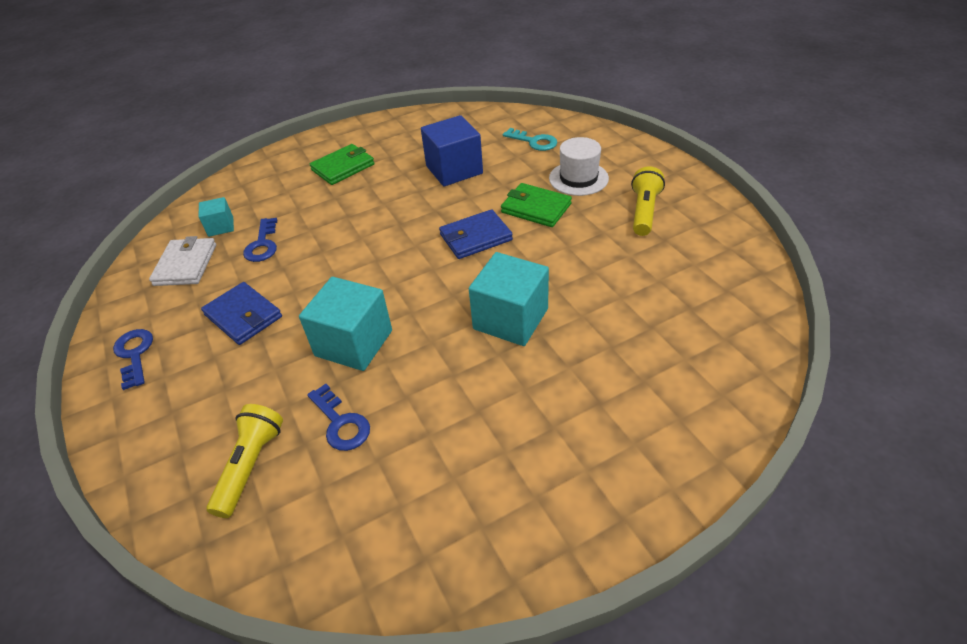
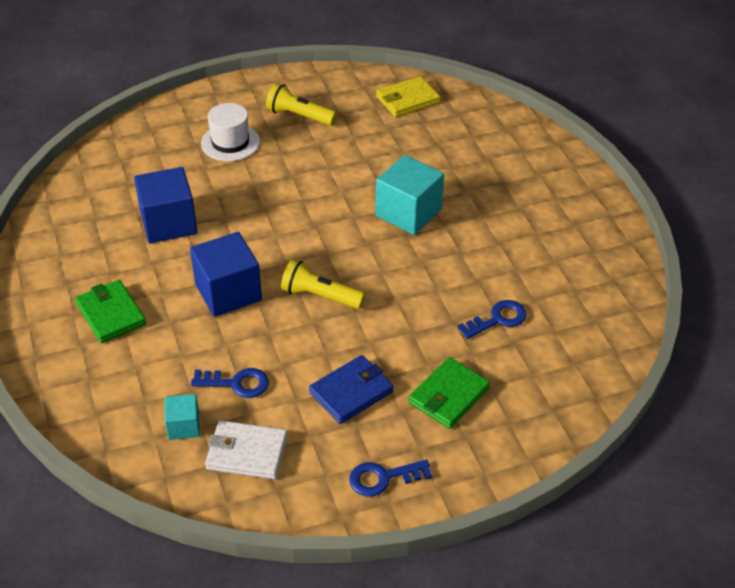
camera: 85 degrees left, 0 degrees up
(250, 465) = (531, 374): yellow flashlight -> yellow flashlight (320, 296)
(354, 343) = (411, 310): turquoise cube -> none
(371, 218) = (228, 292): none -> blue cube
(475, 237) = (293, 220): blue wallet -> none
(534, 142) = (147, 160): turquoise key -> none
(536, 208) = (265, 176): green wallet -> green wallet (448, 395)
(726, 287) = (407, 99): none -> yellow wallet

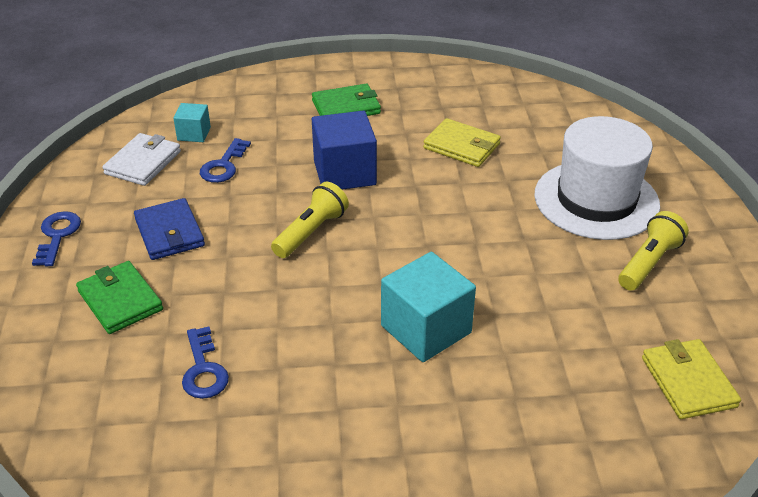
camera: 105 degrees right, 5 degrees down
(168, 223) = (462, 146): blue cube -> yellow wallet
(230, 142) = (596, 200): white hat -> white hat, size x1.70

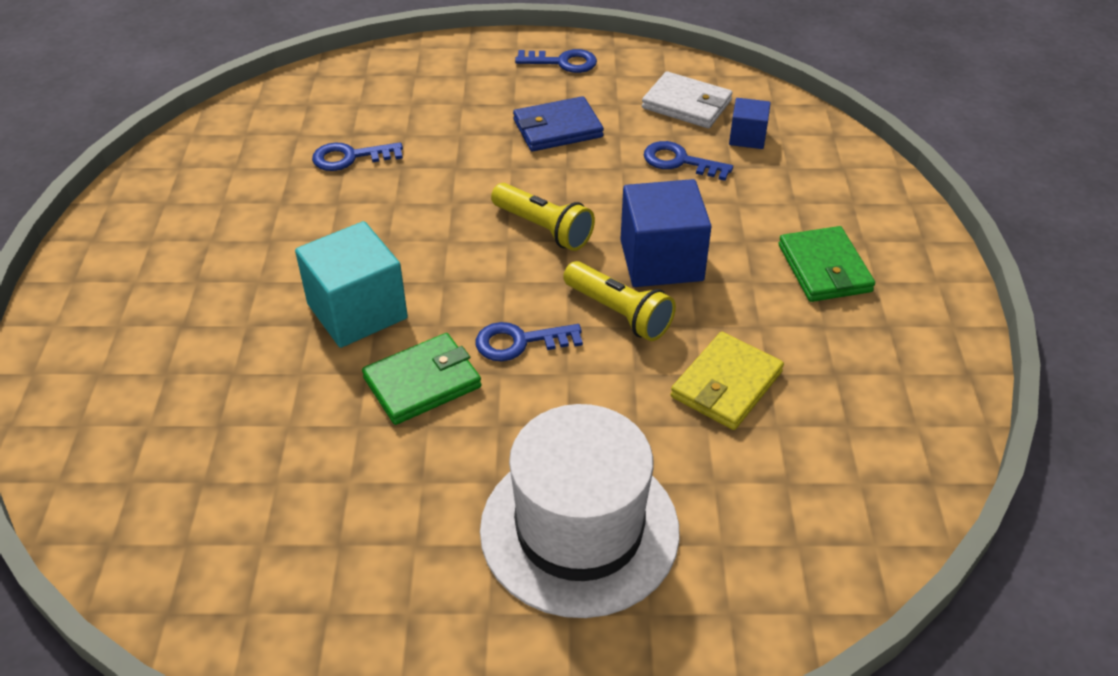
camera: 95 degrees right, 5 degrees up
(120, 300) = (458, 105): green wallet -> green wallet (422, 382)
(194, 134) = (747, 137): turquoise cube -> blue cube
(442, 235) = (520, 342): none -> blue key
(648, 263) = (421, 562): yellow flashlight -> yellow flashlight (619, 313)
(688, 382) = (190, 546): yellow wallet -> none

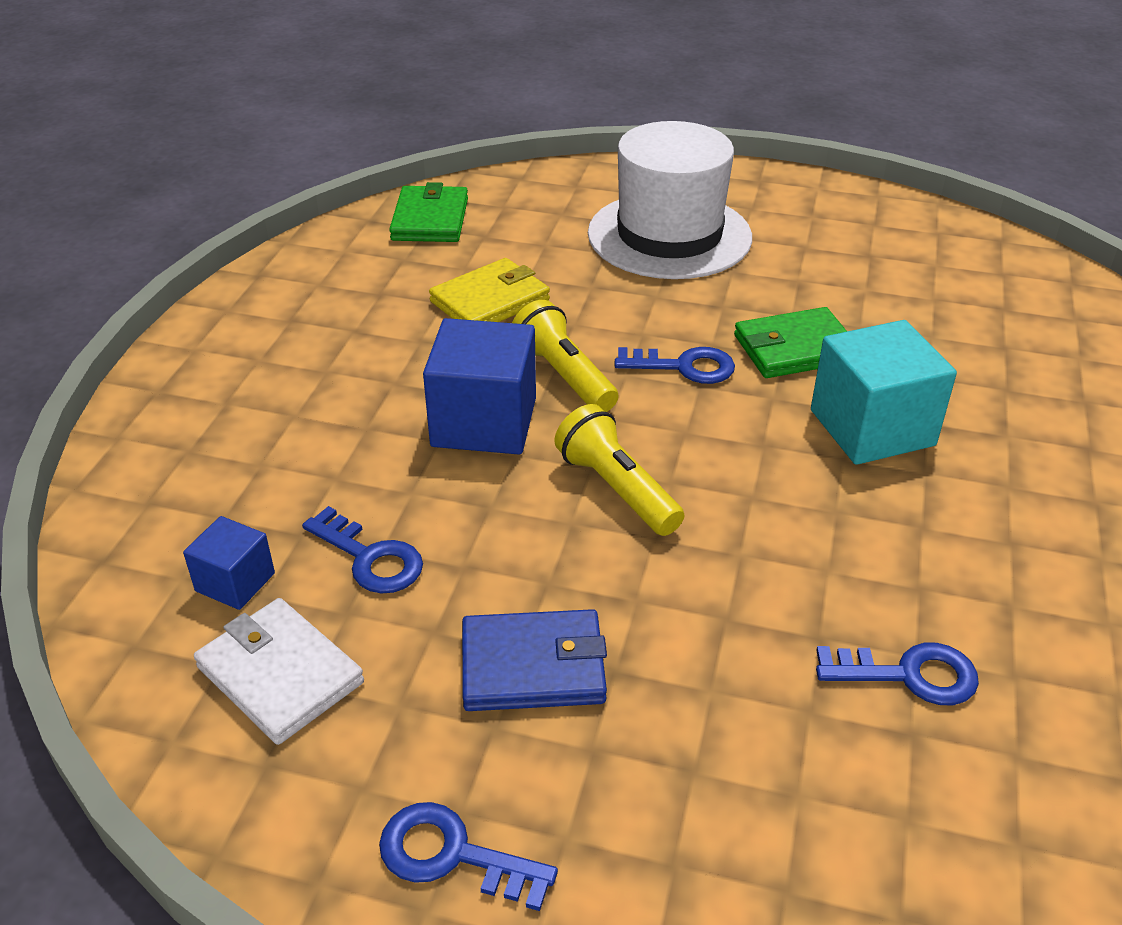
camera: 165 degrees left, 5 degrees down
(824, 268) = (301, 381): green wallet -> green wallet (430, 219)

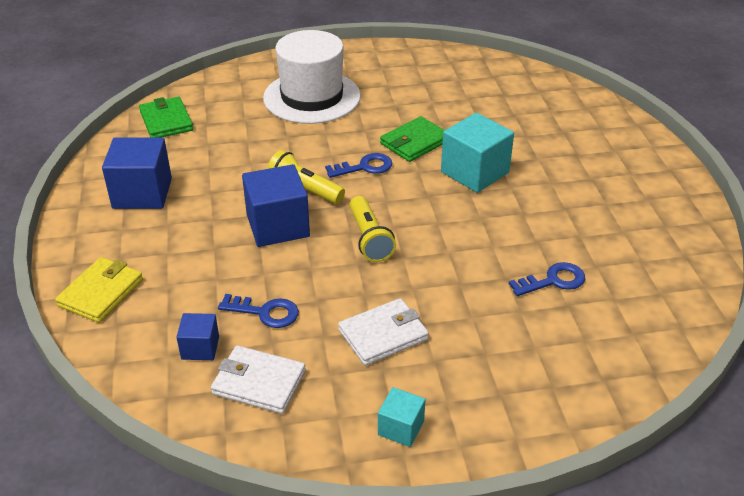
camera: 25 degrees left, 0 degrees up
(323, 315) = (142, 193): none -> blue cube
(452, 855) = (401, 428): blue key -> turquoise cube
(490, 301) = (235, 159): yellow wallet -> yellow wallet (101, 292)
(533, 666) = (383, 335): blue wallet -> white wallet
(616, 489) = (369, 239): yellow flashlight -> yellow flashlight turned 135 degrees counterclockwise

